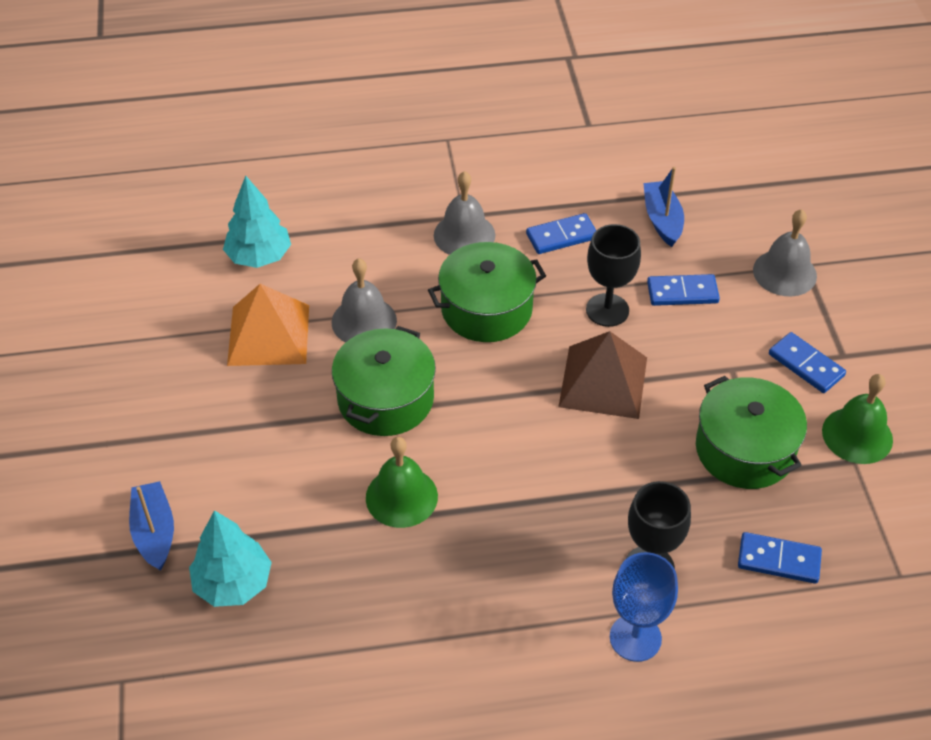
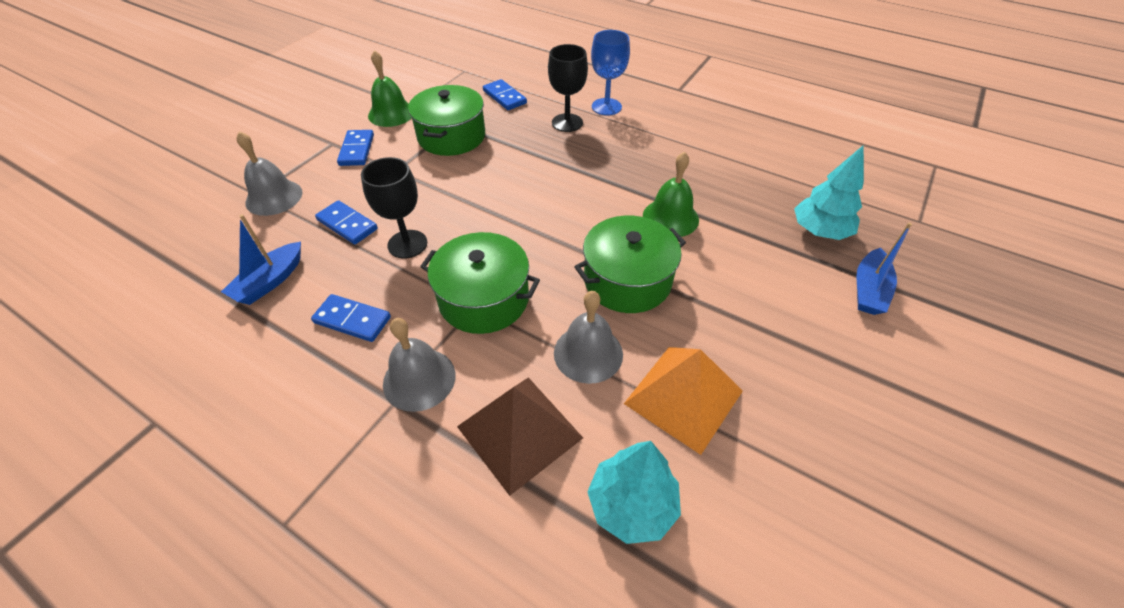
camera: 140 degrees left, 0 degrees up
(603, 381) = (473, 206): brown pyramid -> brown pyramid (519, 432)

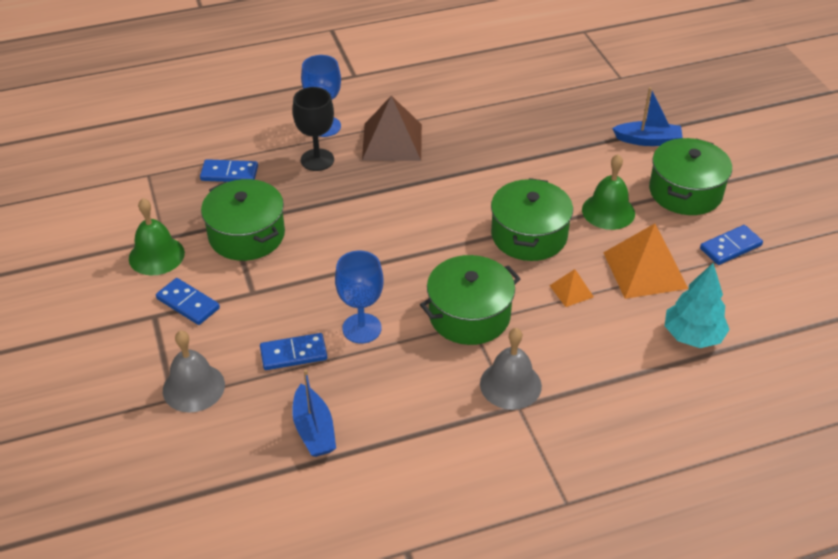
camera: 50 degrees left, 5 degrees down
(352, 320) = (414, 396): blue domino -> blue domino (730, 247)
(407, 244) = (362, 328): black goblet -> blue goblet
(519, 432) = (601, 357): brown pyramid -> brown pyramid (392, 142)
(588, 353) = (571, 291): grey bell -> orange pyramid
(670, 217) = (493, 177): green bell -> green bell (608, 211)
(819, 231) = (582, 123): turquoise tree -> none
(841, 364) = (685, 192): none -> green pot
(868, 290) = (647, 140): blue boat -> blue boat turned 60 degrees counterclockwise

